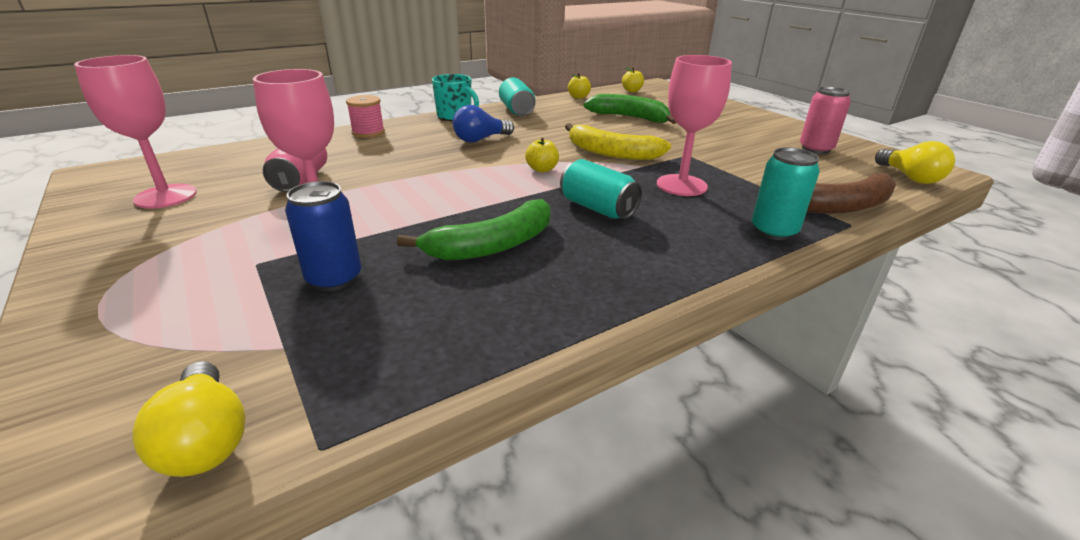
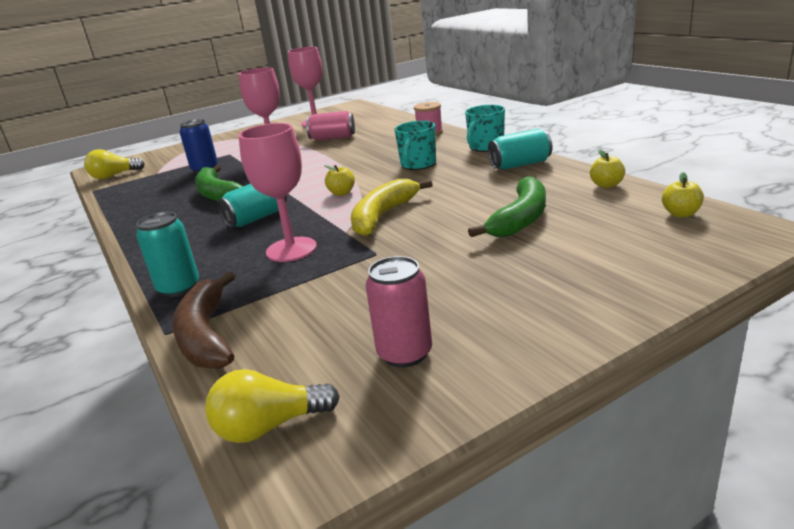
camera: 95 degrees right, 5 degrees down
(480, 139) = (418, 165): blue light bulb -> turquoise mug

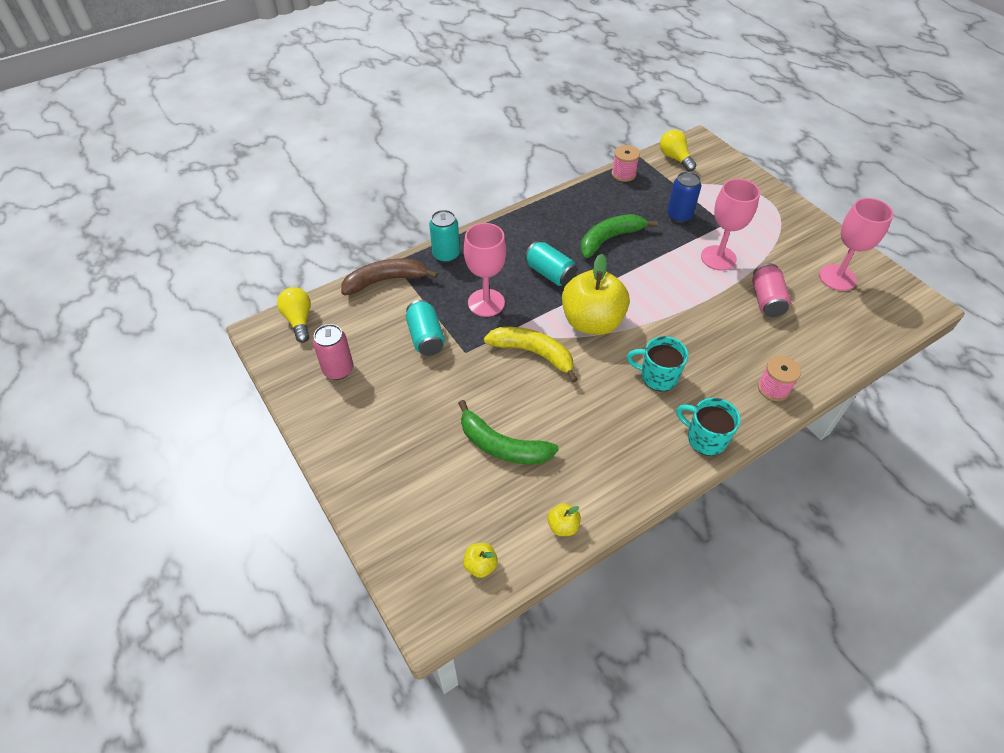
camera: 85 degrees right, 25 degrees up
(114, 195) = (623, 174): none -> pink spool
(341, 193) = (592, 322): yellow apple -> yellow apple, size x2.46
(520, 164) = (638, 463): turquoise can -> turquoise can (426, 337)

